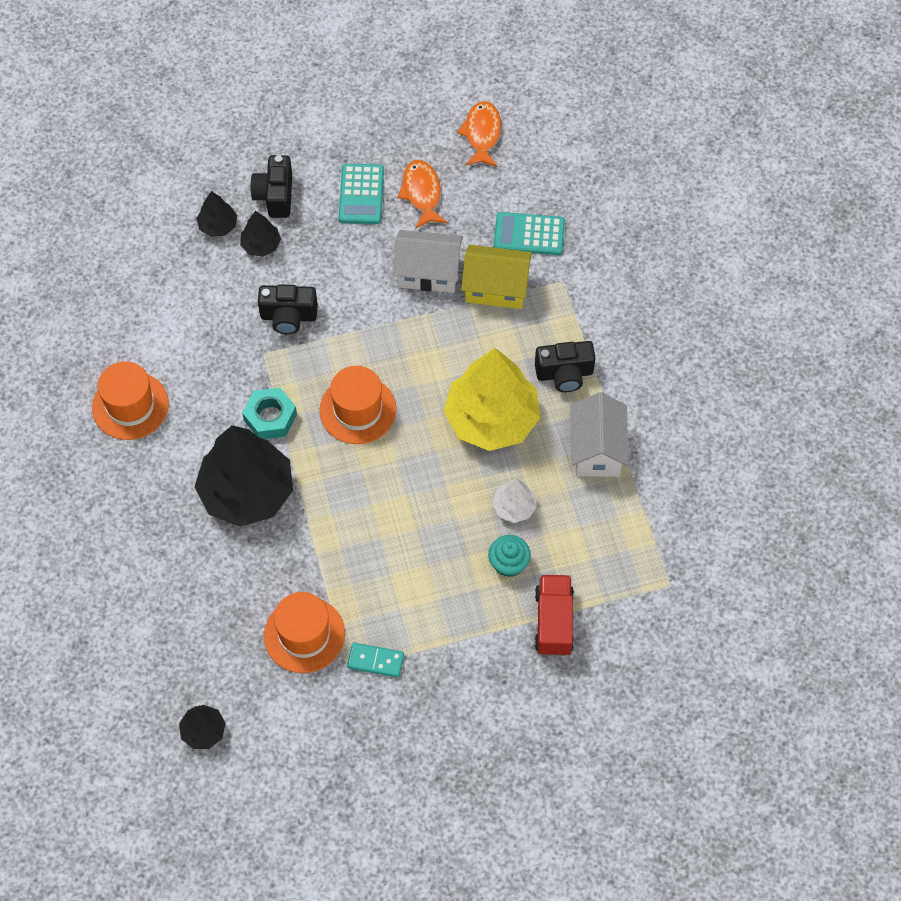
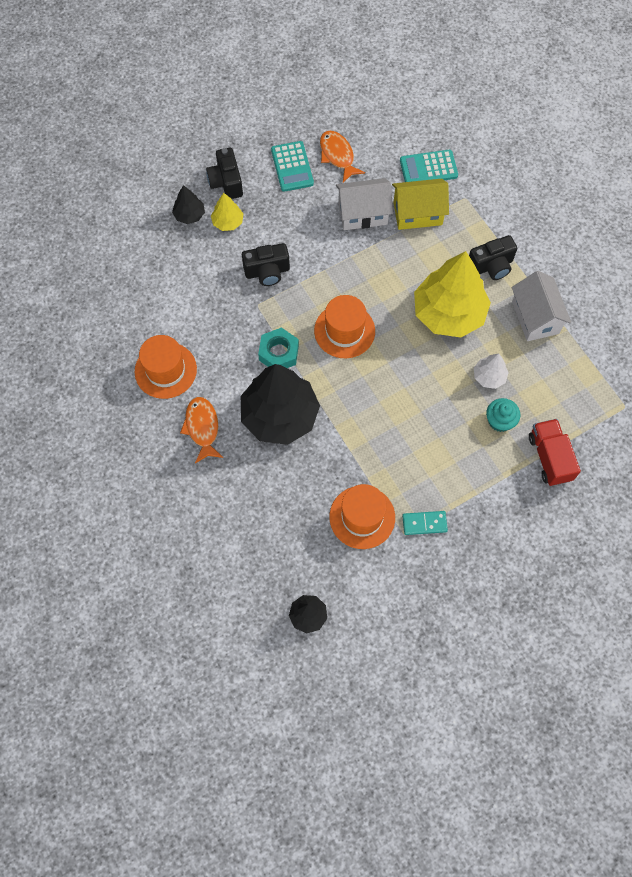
camera: 15 degrees left, 5 degrees up
(261, 245) = (228, 222): black tree -> yellow tree
(482, 134) = (368, 102): orange fish -> orange fish (202, 428)

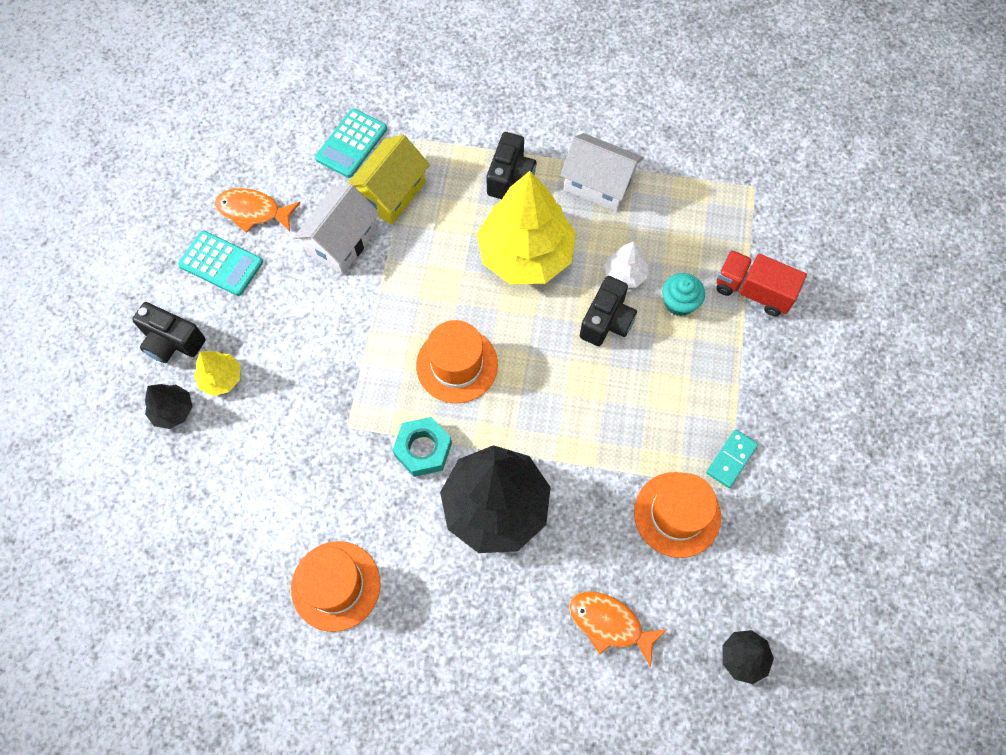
camera: 50 degrees left, 0 degrees up
(202, 428) = (440, 600): orange fish -> orange fish (609, 624)
(267, 272) = (319, 386): black camera -> black camera (607, 321)

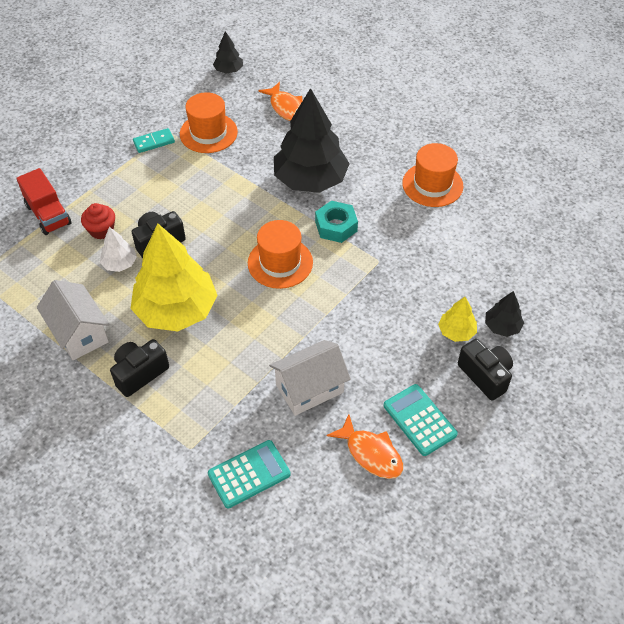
camera: 150 degrees left, 15 degrees down
(391, 193) = (244, 409): yellow house -> none
(679, 302) = (101, 230): turquoise cupcake -> red cupcake

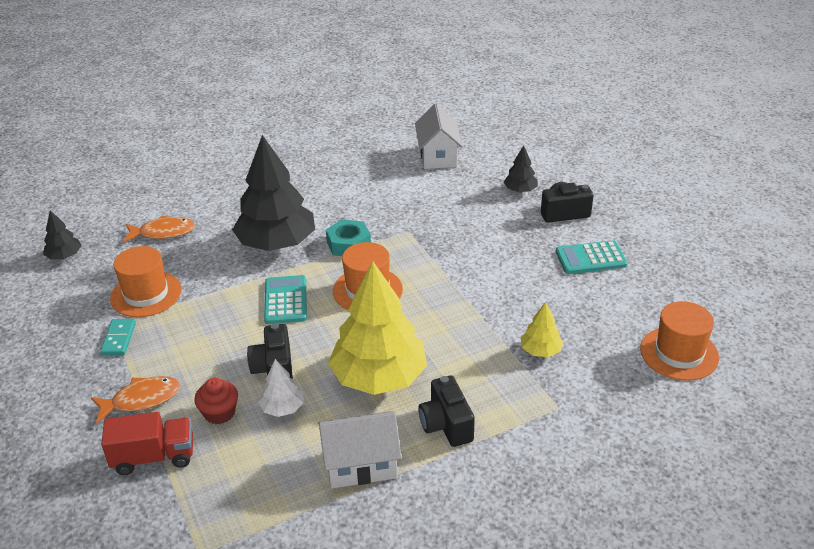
camera: 65 degrees left, 15 degrees down
(249, 474) = (604, 374): turquoise calculator -> turquoise calculator (285, 300)
(309, 388) = (527, 311): white house -> white house (438, 156)
(371, 453) = (612, 294): orange fish -> orange fish (141, 399)
(432, 185) = (343, 178): orange hat -> orange hat (679, 353)
(456, 332) = (512, 214): yellow tree -> yellow tree (540, 351)

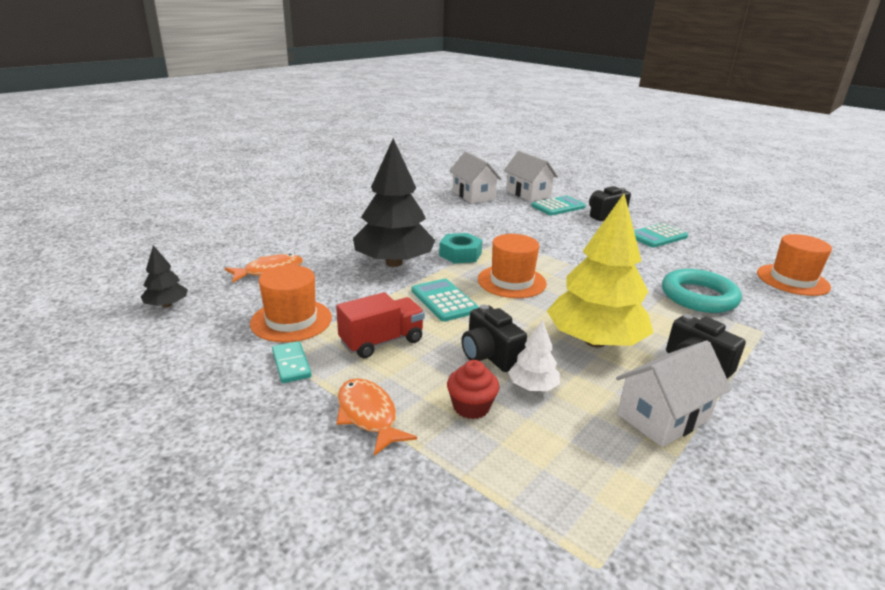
camera: 25 degrees left, 10 degrees down
(141, 399) = (368, 415): orange fish -> orange fish turned 75 degrees counterclockwise
(154, 457) = (436, 471): red truck -> red truck (381, 341)
(505, 162) = (528, 194): none -> white house
(520, 190) = (558, 207): black tree -> turquoise calculator
(540, 351) = (698, 296): yellow tree -> turquoise ring

